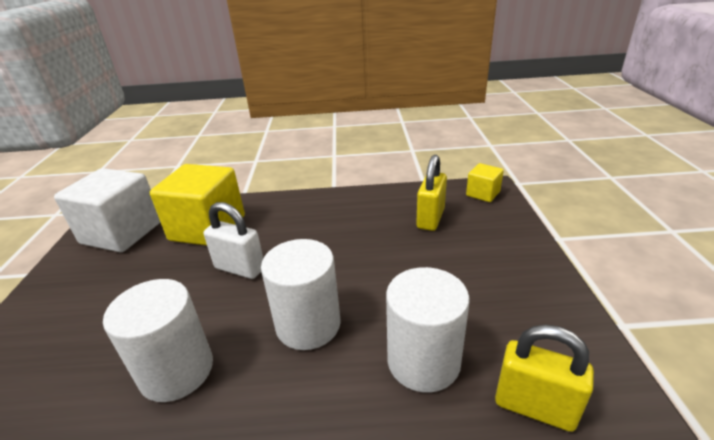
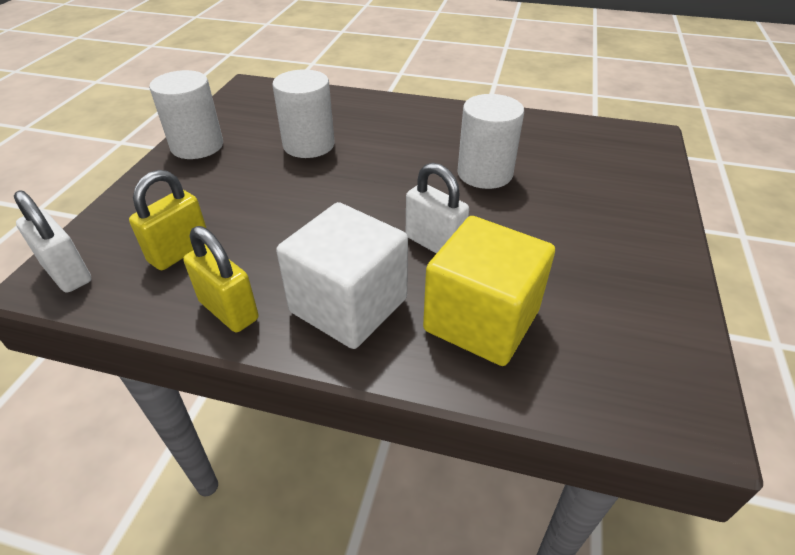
camera: 165 degrees left, 10 degrees up
(122, 233) = (623, 350): white cube -> white cube (348, 305)
(308, 324) = (378, 180): white cylinder -> white cylinder (197, 146)
(483, 193) = (67, 273): yellow cube -> white padlock
(534, 406) = (267, 118): yellow padlock -> yellow padlock (229, 310)

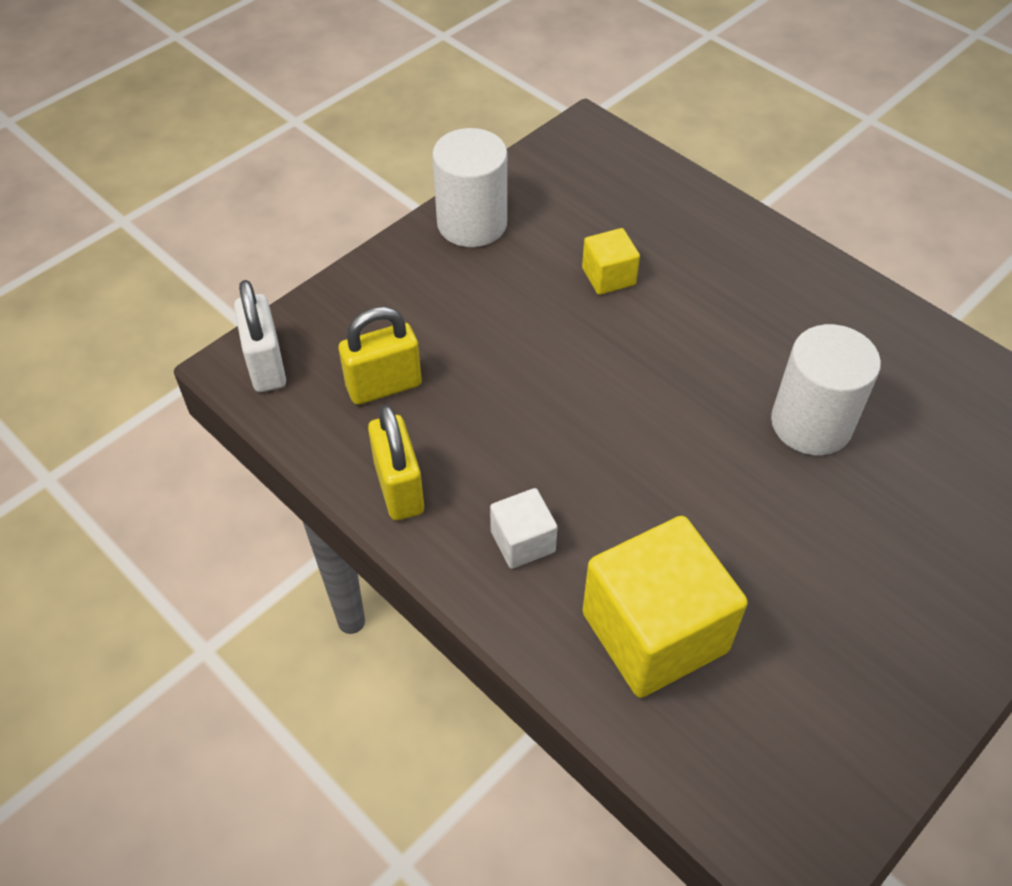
camera: 30 degrees right, 10 degrees up
(308, 145) = (608, 276): white cylinder -> yellow cube
(348, 305) = (523, 541): white cube -> white cube, size x0.49
(434, 243) = (670, 504): white padlock -> none

